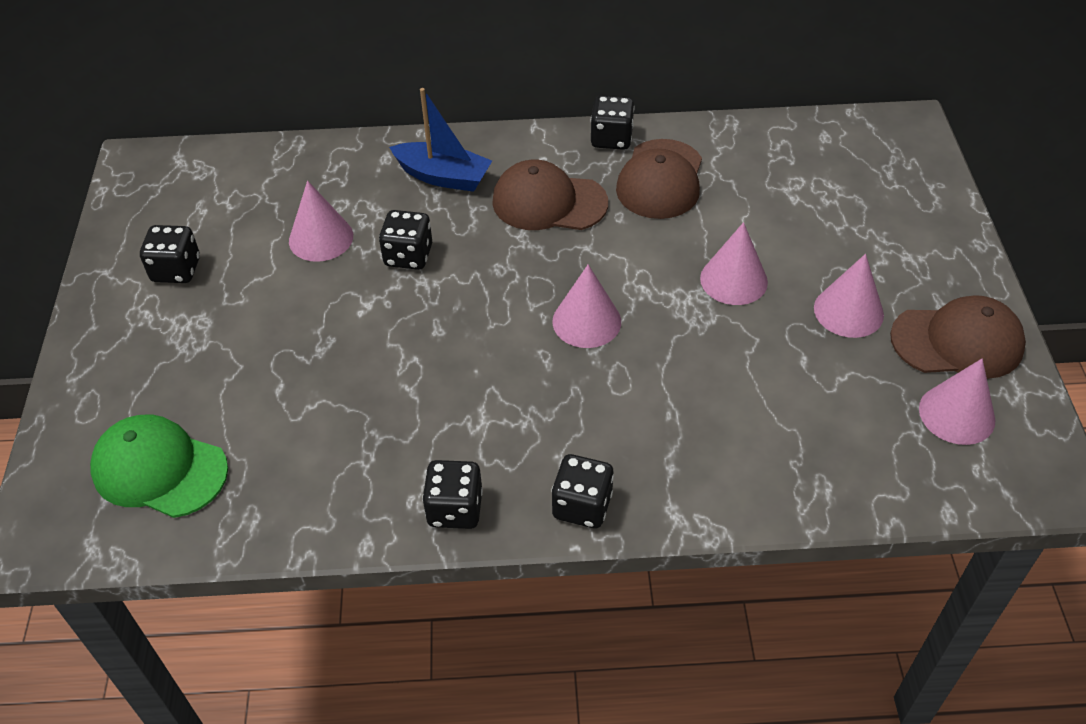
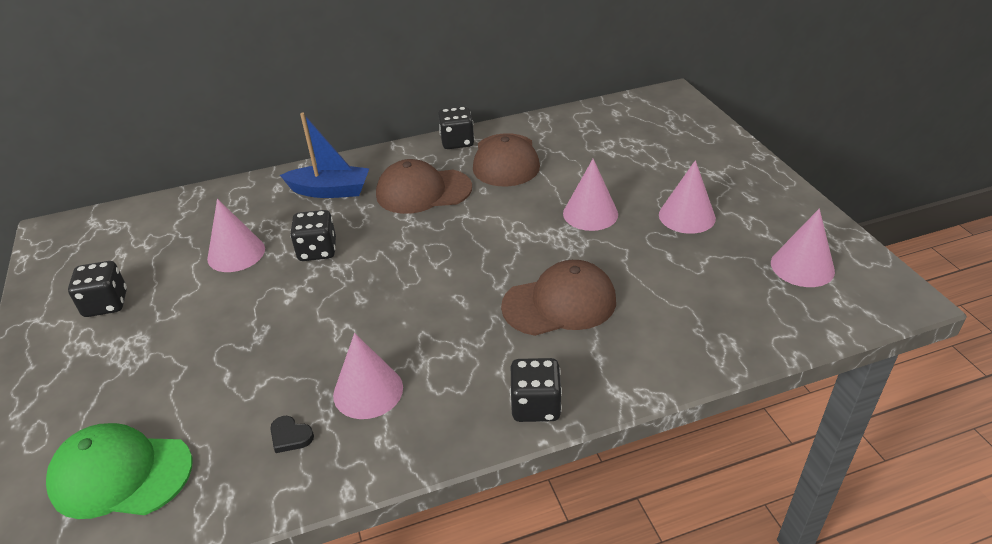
camera: 15 degrees left, 10 degrees down
(326, 472) = (290, 436): none -> black heart
(455, 509) = (422, 437): black dice -> none
(586, 321) = (485, 266): pink cone -> pink cone (368, 391)
(957, 342) = (776, 219): brown cap -> brown cap (560, 303)

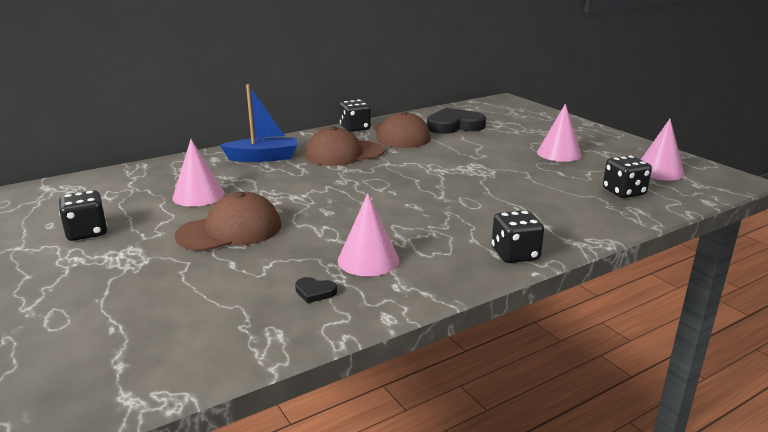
camera: 15 degrees left, 15 degrees down
(121, 474) = (161, 332): green cap -> none
(317, 251) = (272, 189): black dice -> black dice (624, 192)
(560, 303) = (495, 201): brown cap -> brown cap (230, 230)
(580, 146) = (454, 126): none -> black heart
(590, 213) = (486, 156): pink cone -> none

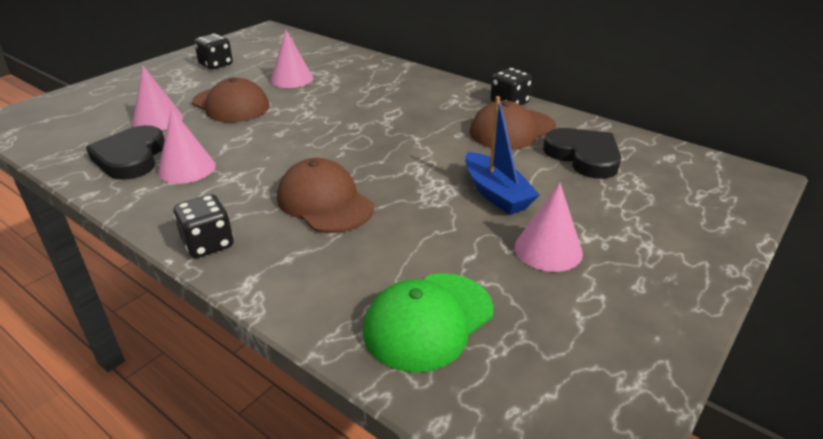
camera: 70 degrees right, 10 degrees up
(263, 158) = (388, 82): blue boat -> blue boat (496, 194)
(315, 292) = (131, 157): black heart -> black heart, size x2.44
(344, 153) = (427, 112): brown cap -> brown cap (325, 202)
(624, 192) = (428, 321): black dice -> green cap
(659, 171) = (550, 362): pink cone -> pink cone (157, 120)

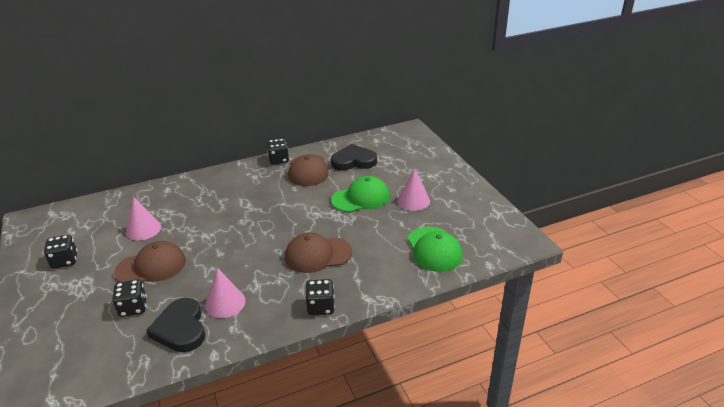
camera: 60 degrees left, 0 degrees up
(131, 157) = (180, 328): black heart -> black heart turned 45 degrees clockwise
(157, 120) = (133, 308): pink cone -> black dice
(496, 194) = (361, 198): blue boat -> green cap

